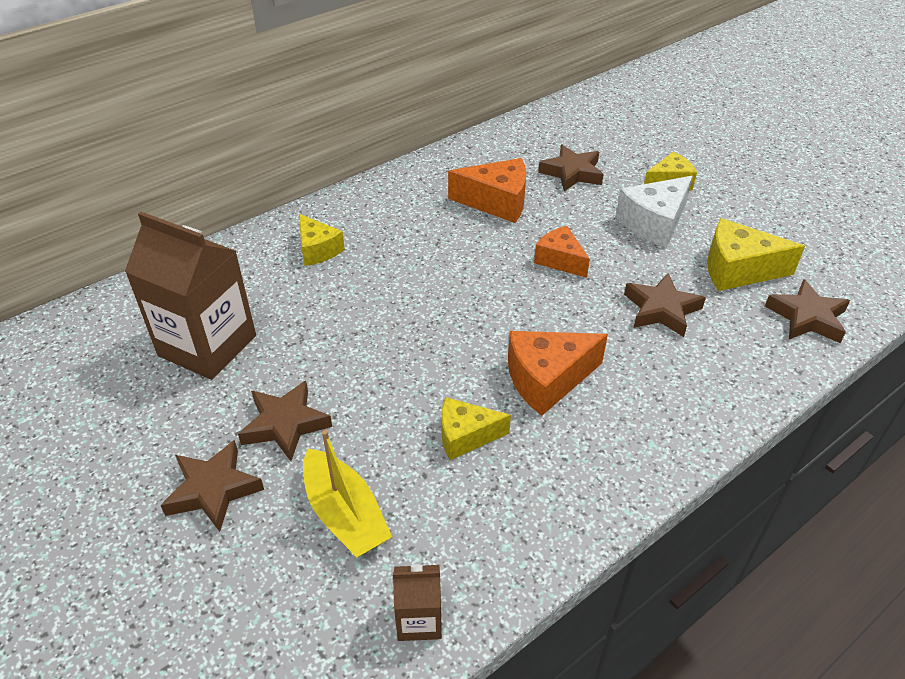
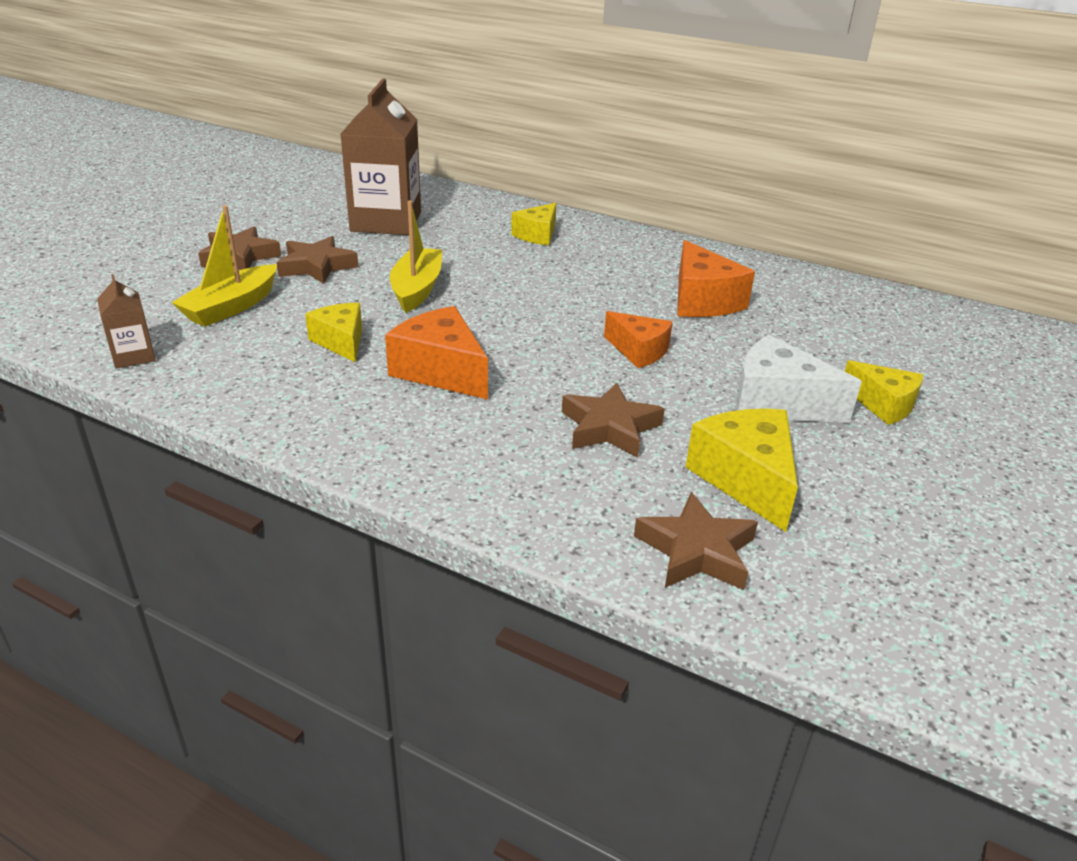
camera: 65 degrees right, 10 degrees down
(385, 359) = (417, 289): none -> yellow boat
(560, 260) = (638, 351): orange cheese -> orange cheese turned 105 degrees clockwise
(572, 173) = (814, 335): brown star -> none

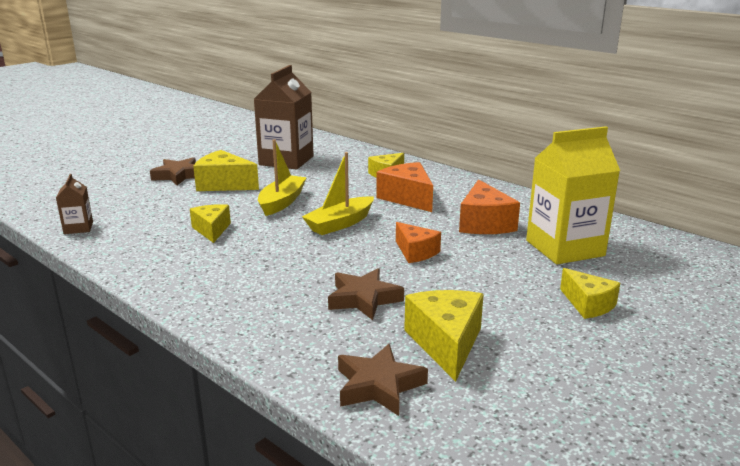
camera: 15 degrees right, 10 degrees down
(232, 307) = (155, 204): yellow boat -> yellow boat (340, 224)
(317, 266) = (224, 184): brown star -> yellow cheese
(441, 371) = (267, 253): orange cheese -> orange cheese (407, 198)
(777, 403) = (502, 295): white cheese -> none
(817, 328) = (564, 248): none -> yellow carton

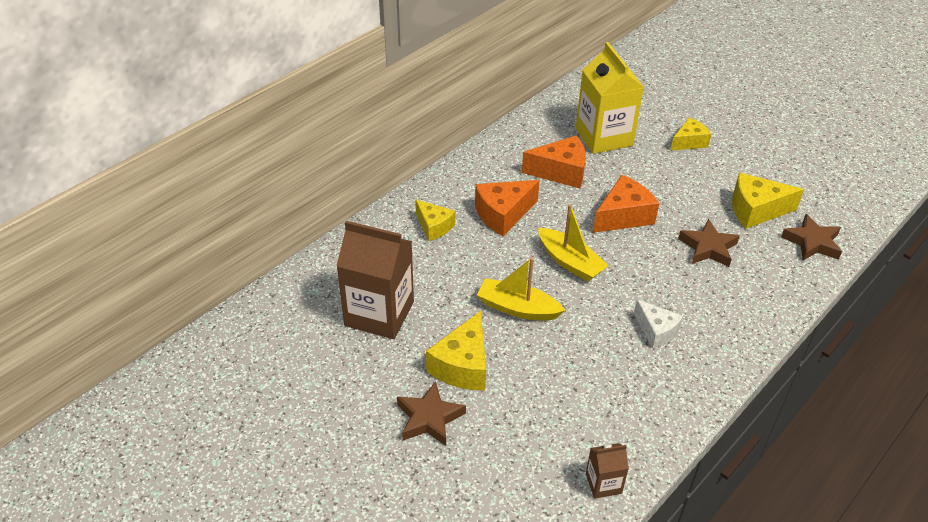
camera: 90 degrees left, 20 degrees up
(212, 230) = (595, 358): yellow cheese -> none
(236, 259) = (656, 331): none -> white cheese
(415, 252) = (623, 216): orange cheese -> orange cheese, size x1.51

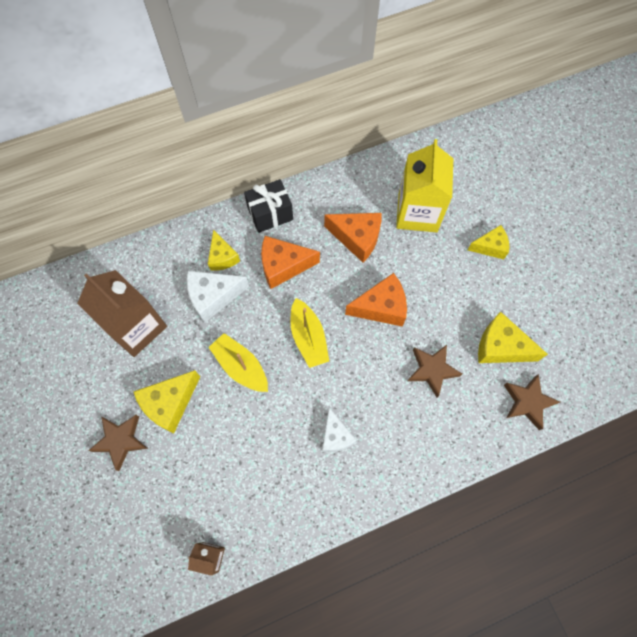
camera: 25 degrees right, 25 degrees up
(447, 261) = (213, 297): none -> white cheese
(460, 179) = (270, 214): none -> black gift

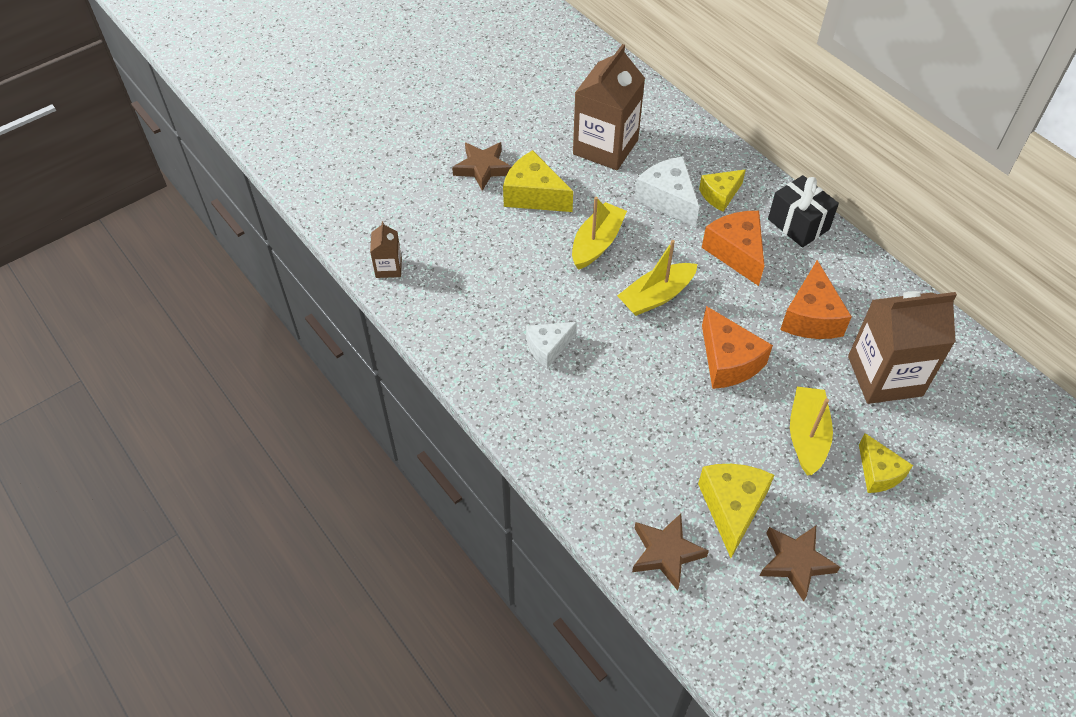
camera: 75 degrees right, 15 degrees down
(417, 212) = (885, 376): yellow carton -> brown carton
(432, 370) = (667, 432): brown star -> brown star (795, 562)
(454, 279) = (807, 436): none -> yellow boat

